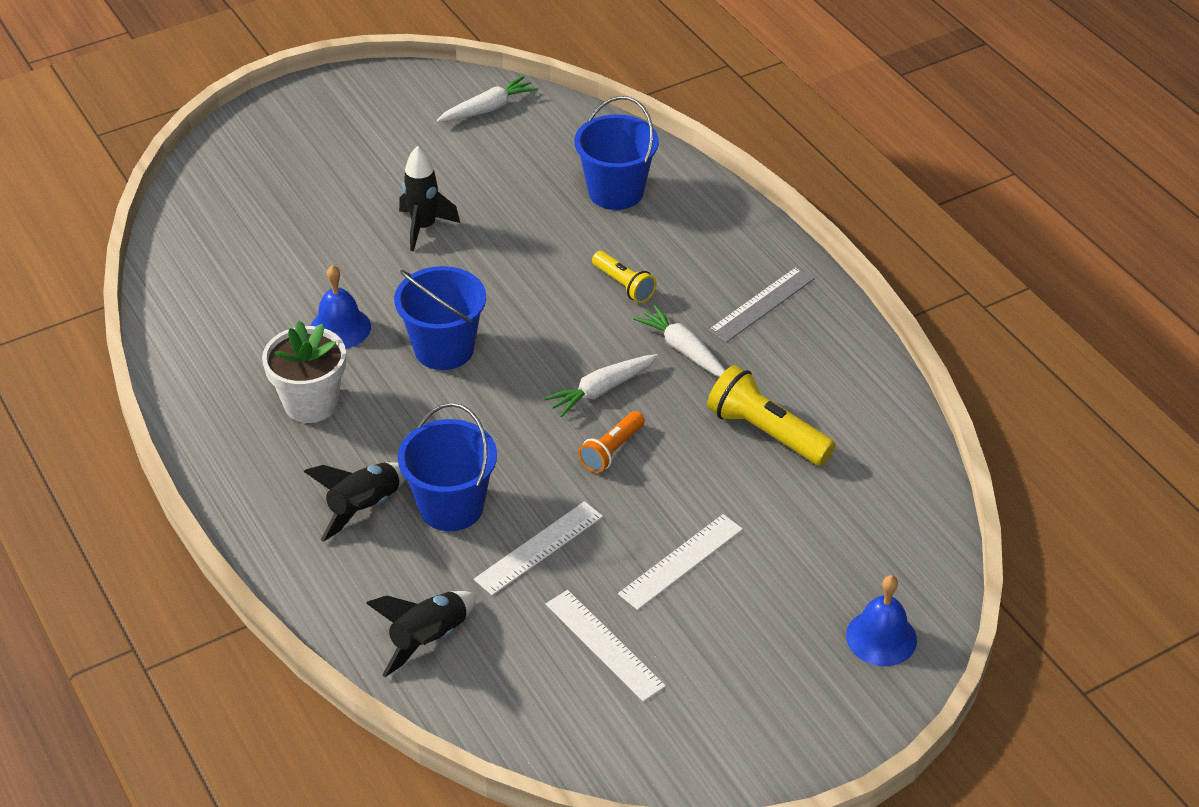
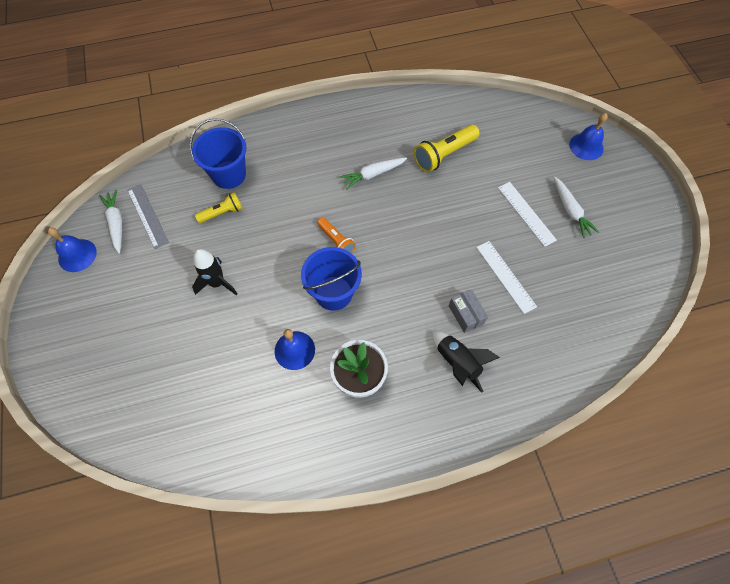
camera: 75 degrees left, 20 degrees up
(426, 90) = (77, 255): none -> blue bell
(429, 640) = (565, 346): black rocket -> none
(451, 506) = (466, 314): blue bucket -> grey box
(601, 390) = (392, 220): white carrot -> white carrot (570, 211)
(604, 645) = (578, 260): white ruler -> none
(612, 451) = (440, 225): orange flashlight -> orange flashlight (336, 241)
(624, 285) = (311, 189): yellow flashlight -> yellow flashlight (222, 213)
(762, 304) = (348, 132): grey ruler -> grey ruler (147, 216)

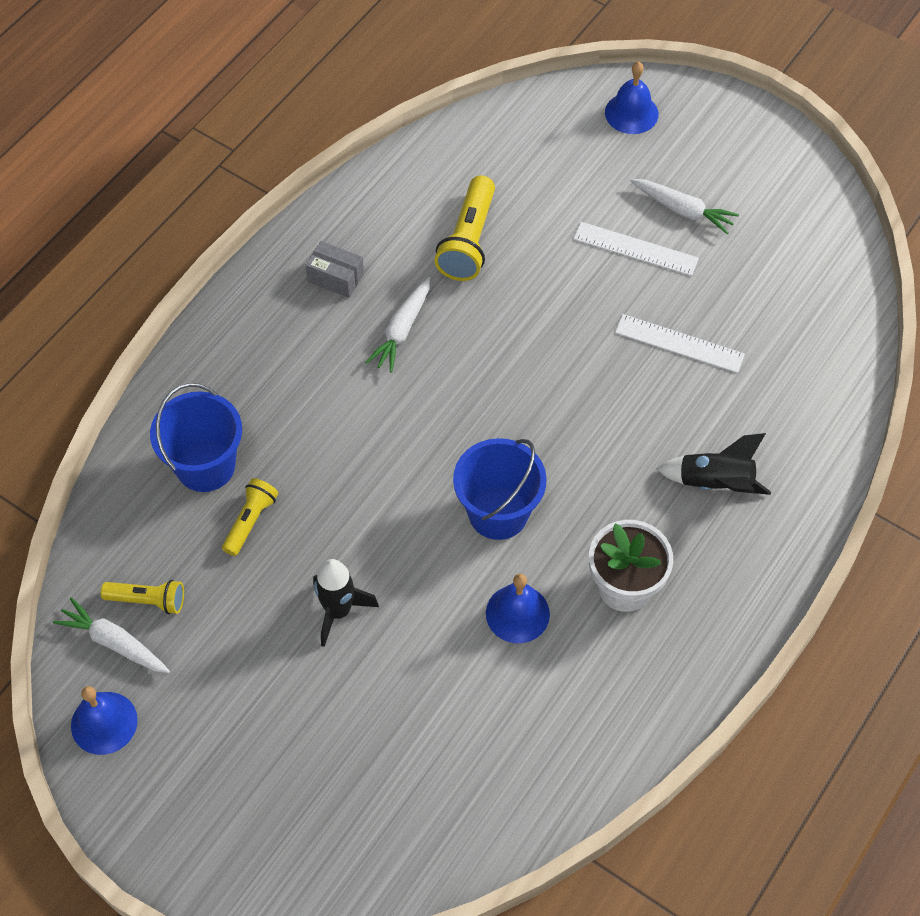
camera: 40 degrees left, 5 degrees down
(147, 216) = (148, 600): grey ruler -> yellow flashlight
(336, 241) = (438, 447): orange flashlight -> none
(466, 314) = (675, 421): grey box -> grey box (335, 277)

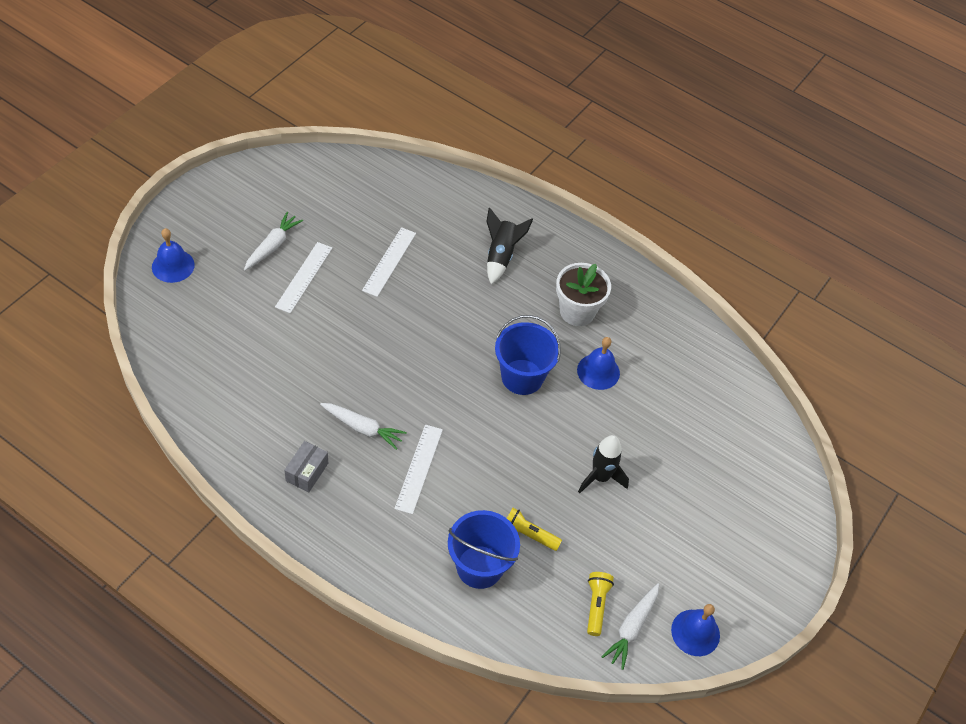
camera: 95 degrees left, 5 degrees down
(345, 394) = (419, 468): none -> white ruler
(468, 241) = (283, 379): yellow flashlight -> none

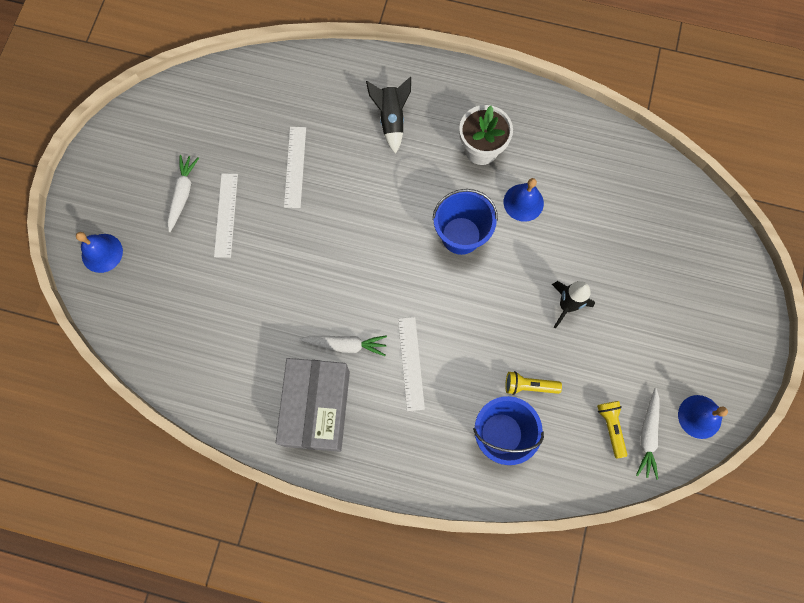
camera: 15 degrees left, 20 degrees up
(307, 472) = (317, 408): grey box -> grey box, size x2.27

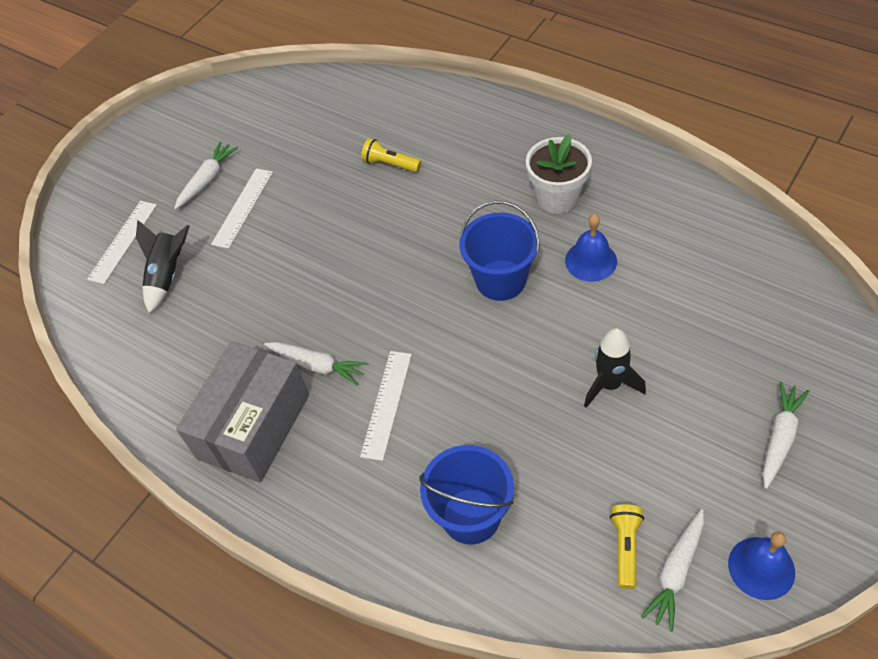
camera: 25 degrees right, 20 degrees down
(102, 253) = (99, 217): blue bell -> none
(295, 167) = (337, 176): white ruler -> white ruler (123, 241)
(391, 119) = (463, 151): black rocket -> black rocket (168, 275)
(529, 386) = (528, 467): yellow flashlight -> yellow flashlight (390, 164)
(690, 317) = (780, 438): none -> white carrot

